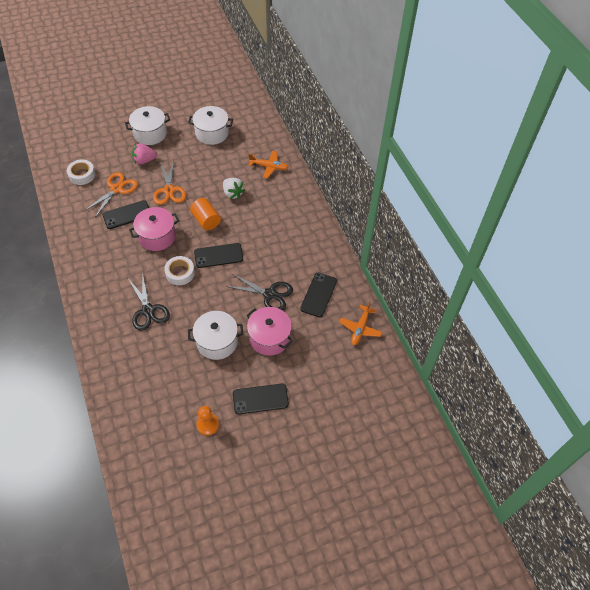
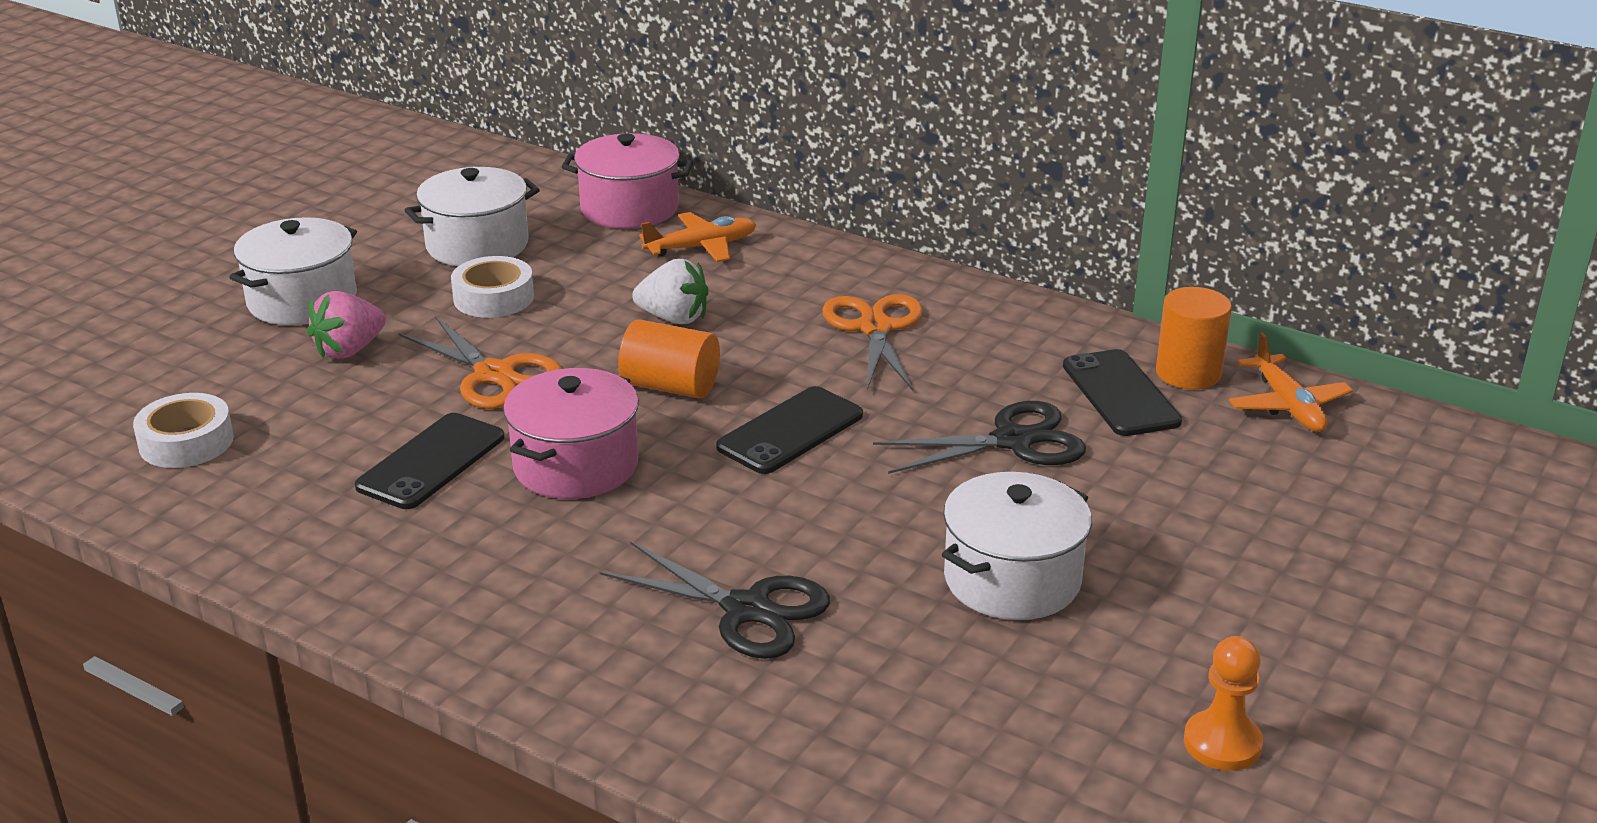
camera: 35 degrees left, 25 degrees down
(117, 189) = (335, 428): orange scissors -> orange scissors (875, 328)
(180, 273) = (734, 503): white tape -> white tape (493, 298)
(260, 399) = (1268, 627): black phone -> none
(269, 338) = (1123, 512): pink pot -> pink pot (629, 208)
(347, 298) = (1188, 373): none -> orange cylinder

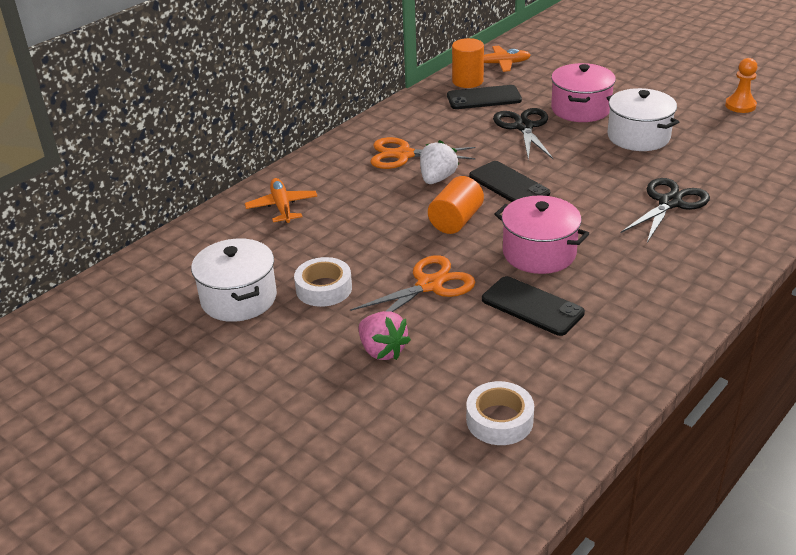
camera: 80 degrees left, 5 degrees up
(302, 300) = (298, 381): white pot -> none
(629, 208) = (211, 233): pink pot -> pink pot (580, 109)
(674, 318) = (374, 218): white strawberry -> white strawberry (437, 179)

